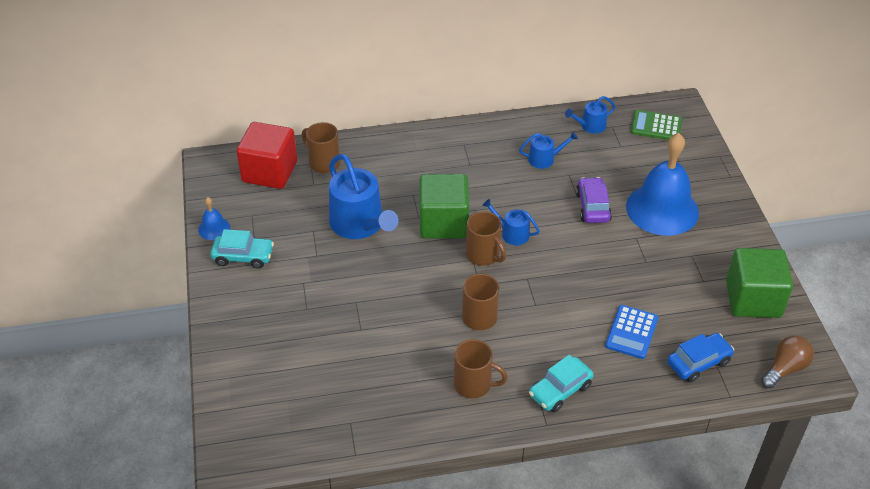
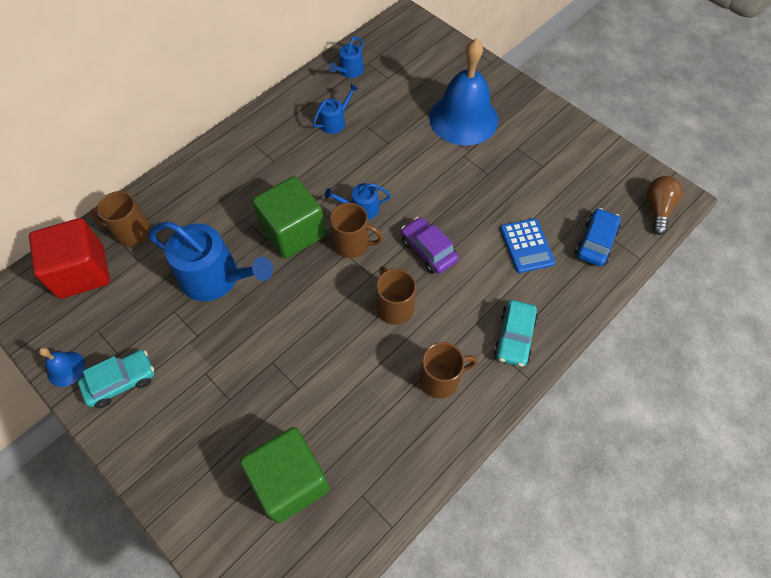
camera: 35 degrees left, 15 degrees up
(592, 207) = (408, 146): purple car -> purple car (428, 250)
(656, 126) = (402, 45): green calculator -> none
(753, 299) = (589, 161): green cube -> green cube (290, 481)

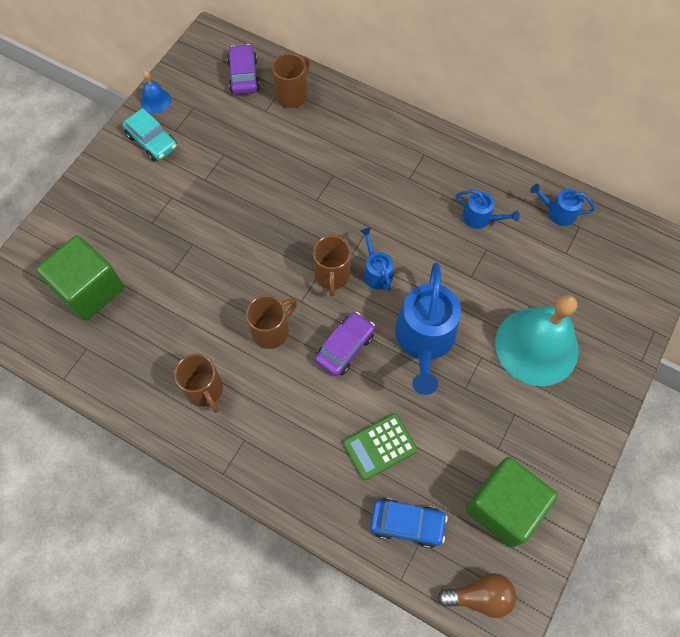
camera: 75 degrees right, 5 degrees up
(82, 272) = (244, 76): red cube -> purple car
(131, 232) = (292, 95): brown mug -> brown mug turned 45 degrees clockwise
(216, 277) = (264, 174): blue watering can -> blue watering can (424, 339)
(293, 232) = (331, 220): green cube -> green cube (503, 507)
(463, 118) = (536, 346): blue bell -> turquoise bell
(514, 337) = (265, 451): turquoise car -> none
(526, 246) = (379, 446): blue calculator -> green calculator

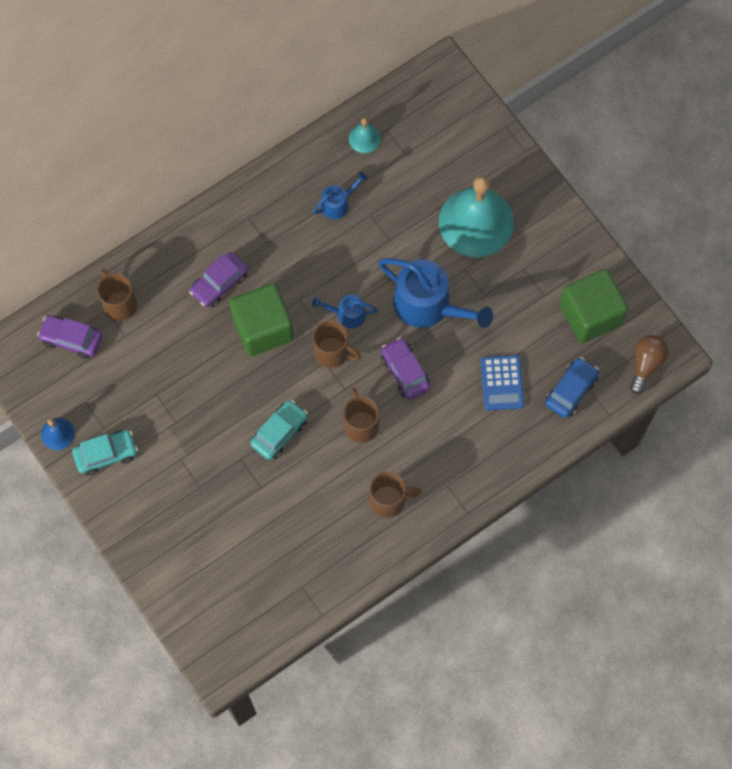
camera: 65 degrees left, 5 degrees up
(90, 290) = (244, 565): green cube -> green cube (263, 328)
(232, 265) = (279, 432): none -> turquoise car
(350, 158) = (219, 283): none -> purple car
(379, 446) = (502, 383): green calculator -> blue calculator
(558, 212) = (364, 138): blue watering can -> turquoise bell

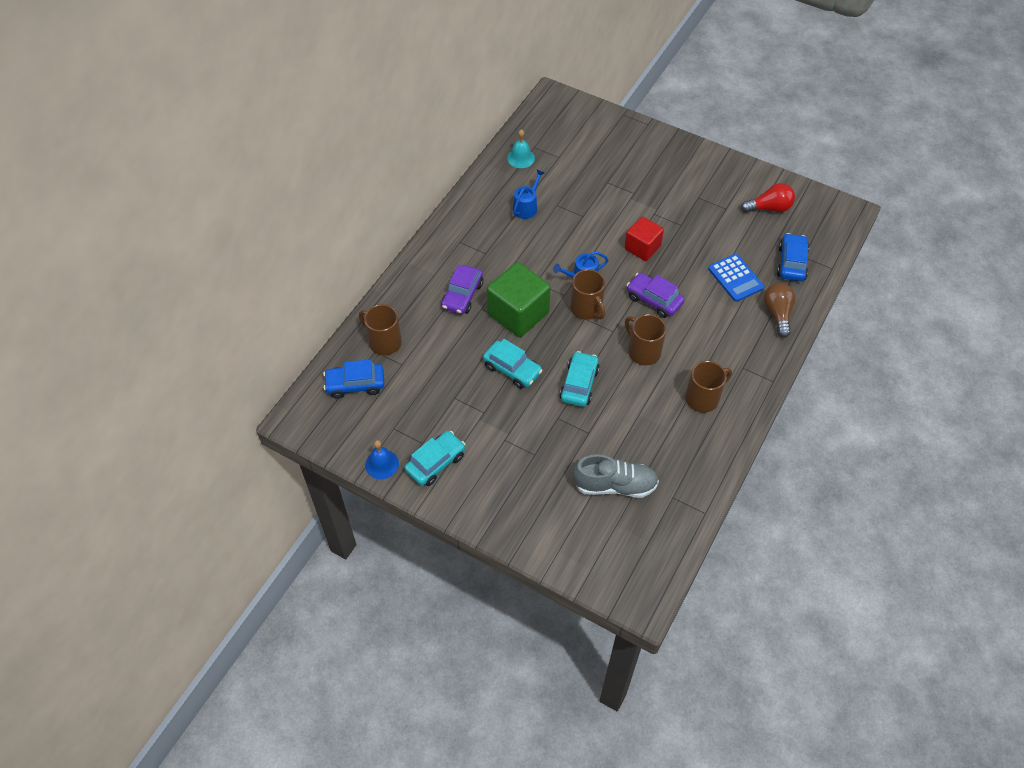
camera: 25 degrees left, 15 degrees down
(71, 339) = (355, 384): purple car -> blue car
(225, 388) = (512, 369): none -> turquoise car
(255, 550) = (614, 485): none -> grey shoe
(333, 352) = (587, 309): brown mug -> brown mug turned 60 degrees clockwise
(428, 305) = (642, 248): blue watering can -> red cube
(476, 222) = (642, 180): turquoise bell -> none
(590, 314) = (769, 208): green cube -> red light bulb
(645, 364) = (834, 225): brown light bulb -> brown light bulb (777, 314)

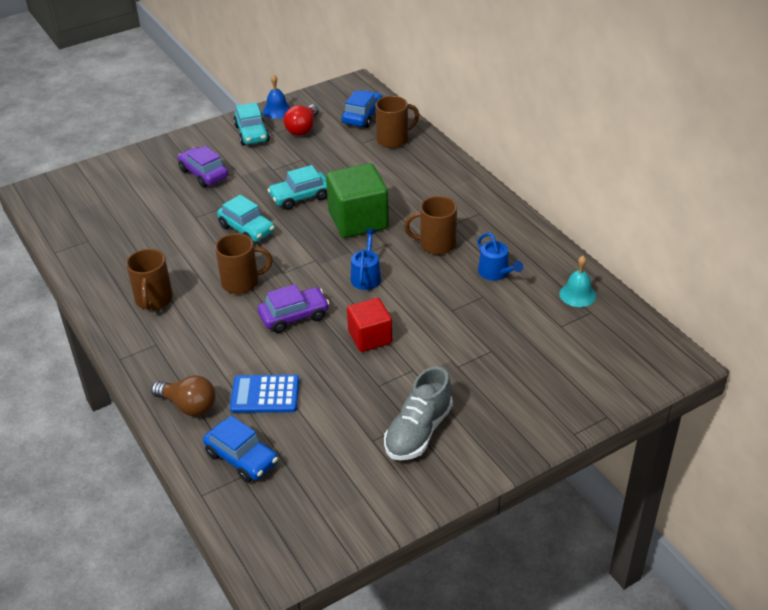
camera: 120 degrees right, 15 degrees down
(462, 295) = (409, 195): purple car -> purple car (204, 174)
(587, 309) = (325, 265): brown mug -> brown mug (436, 244)
(614, 485) = (134, 213): grey shoe -> grey shoe (418, 431)
(769, 208) = (341, 485): red light bulb -> red light bulb (303, 129)

